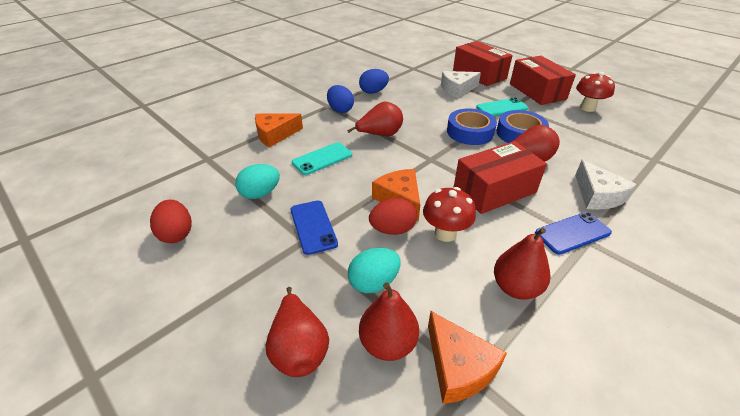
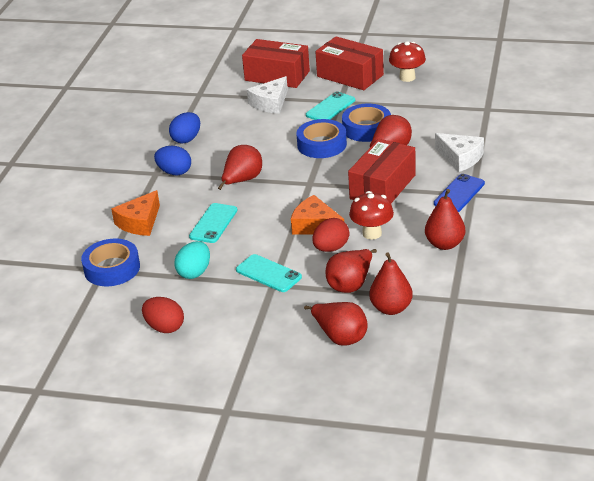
camera: 30 degrees left, 5 degrees down
(213, 160) = (112, 268): none -> blue tape
(313, 226) = (268, 273): blue phone -> turquoise phone
(374, 282) = (351, 284): turquoise egg -> red pear
(458, 367) = (441, 298): orange cheese -> none

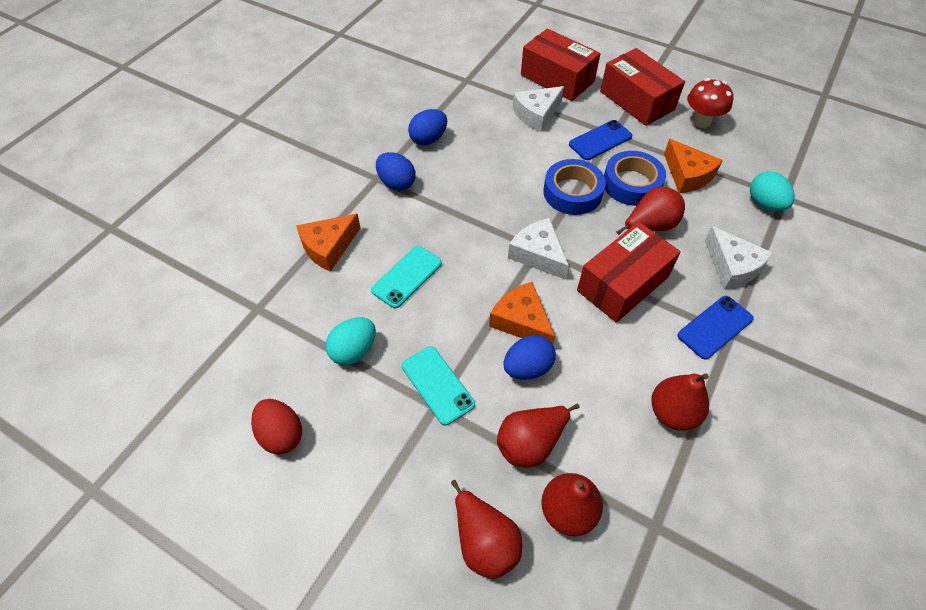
camera: 15 degrees right, 20 degrees up
(112, 268) = (267, 310): blue tape -> none
(242, 180) = (464, 220): red pear -> none
(311, 186) = (538, 254): none -> white cheese
(330, 108) = (600, 140): turquoise phone -> blue phone
(331, 248) = (527, 367): red egg -> blue egg
(372, 233) = (585, 359): red mushroom -> none
(408, 113) = (687, 175): none -> orange cheese
(473, 116) = (764, 204): none -> turquoise egg

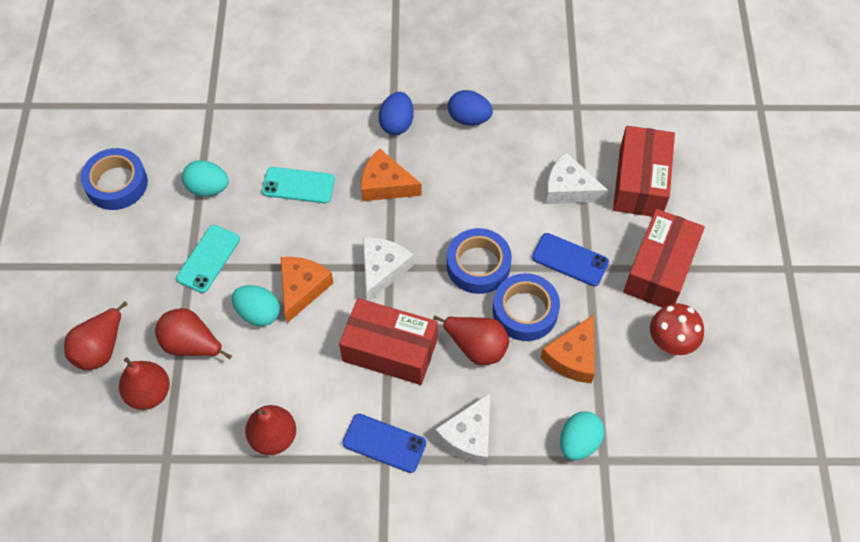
camera: 60 degrees right, 5 degrees up
(281, 434) = (116, 183): red egg -> blue tape
(328, 247) = (295, 116): orange cheese -> orange cheese (385, 185)
(527, 367) = (258, 313): blue egg -> turquoise egg

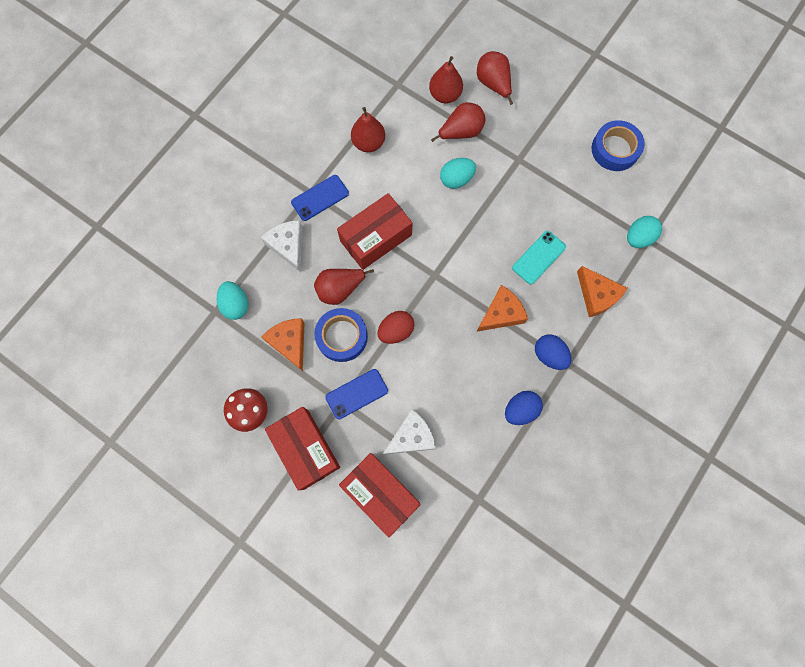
camera: 125 degrees right, 15 degrees up
(208, 188) = (574, 201): turquoise egg -> turquoise egg (638, 238)
(208, 259) = (517, 172): turquoise phone -> none
(302, 289) = (456, 213): orange cheese -> orange cheese (597, 295)
(382, 269) = (435, 269): white cheese -> none
(478, 265) = (396, 331): blue tape -> red egg

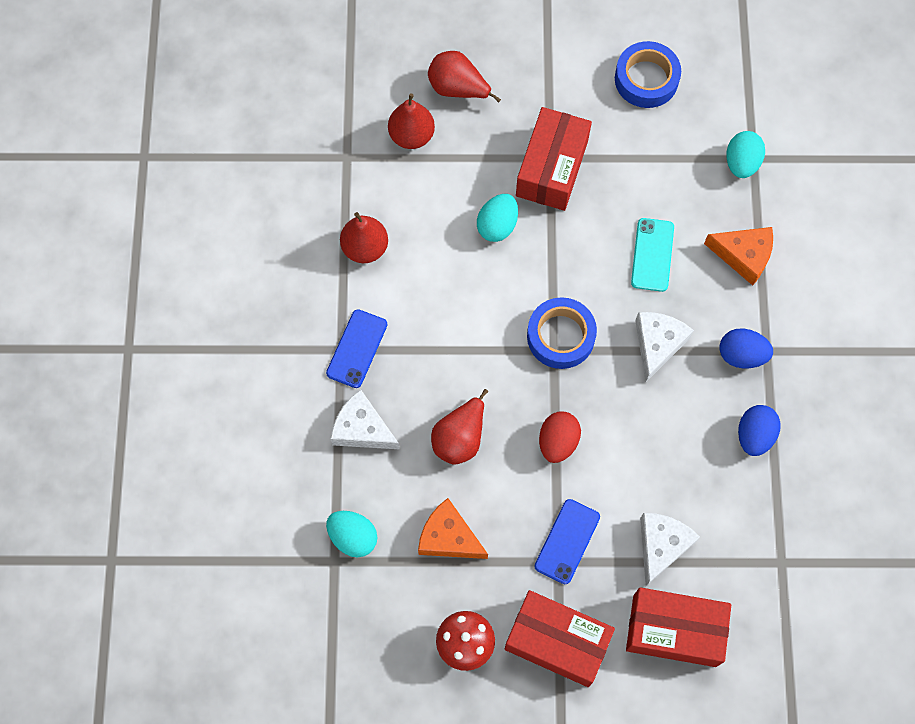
camera: 35 degrees left, 5 degrees down
(342, 336) = (502, 489): blue tape -> blue tape (560, 336)
(376, 238) = (456, 352): red box -> red box (552, 168)
(461, 132) = (462, 167): red pear -> none
(501, 313) = (657, 344): orange cheese -> white cheese

